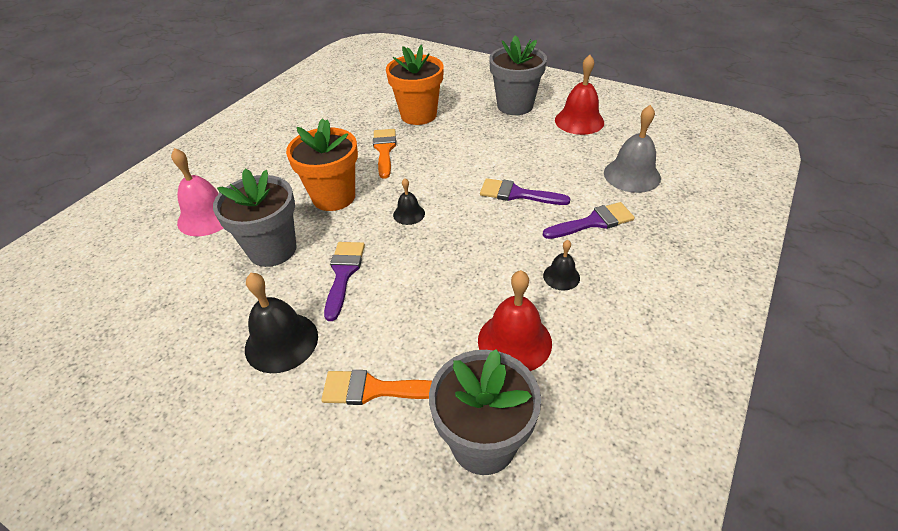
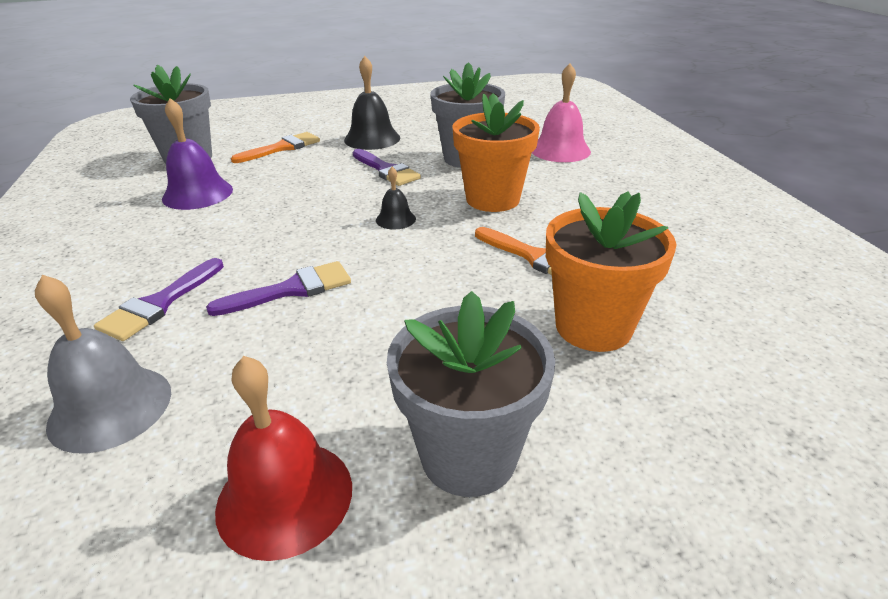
camera: 135 degrees right, 10 degrees down
(514, 341) = (197, 194): red bell -> purple bell
(561, 276) = (177, 241): black bell -> none

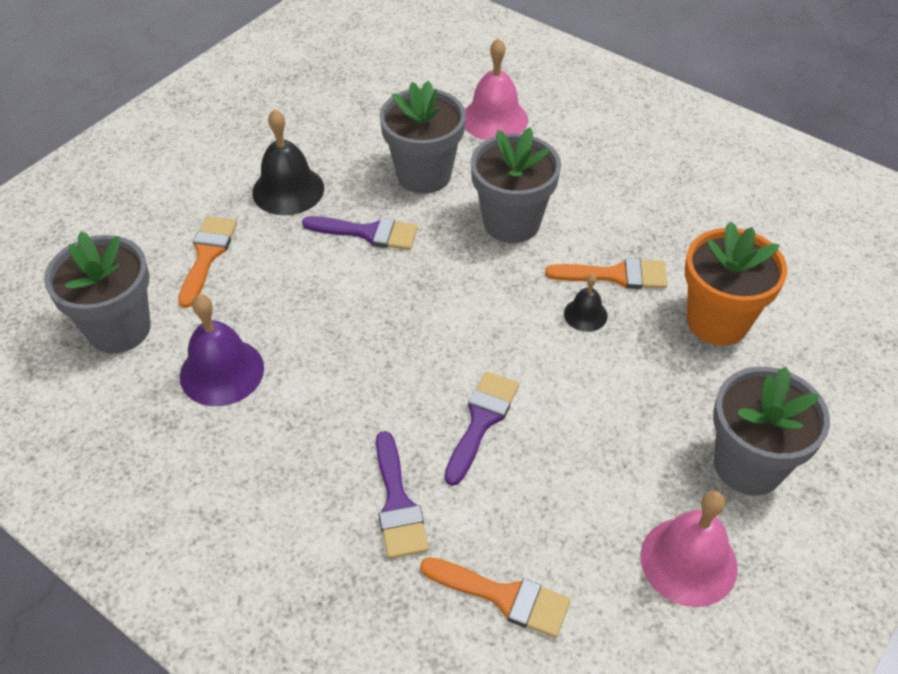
camera: 40 degrees left, 15 degrees up
(110, 407) = (504, 597): grey bell -> orange brush
(285, 496) = (688, 561): red bell -> pink bell
(395, 219) = (461, 294): black bell -> black bell (585, 314)
(492, 199) = (511, 223): orange flower pot -> grey flower pot

